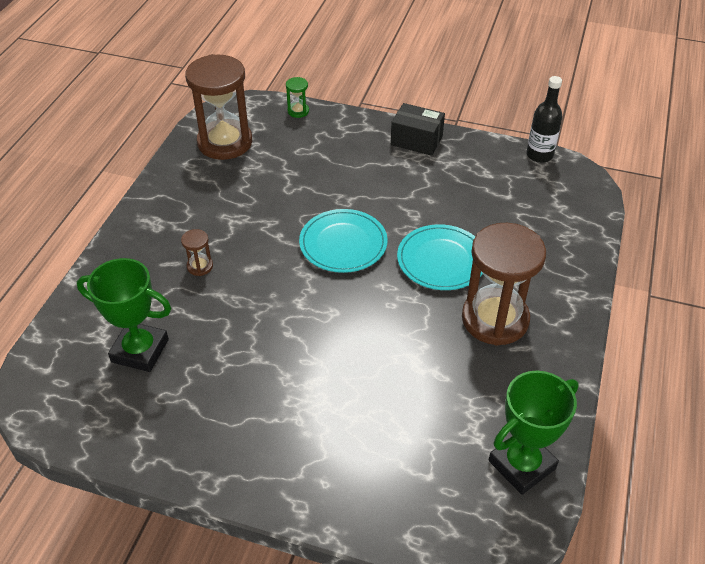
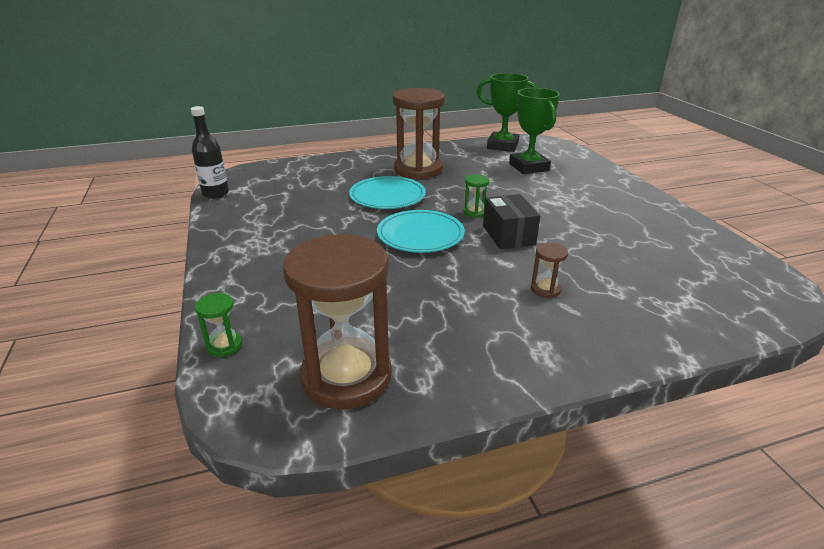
camera: 125 degrees left, 15 degrees down
(140, 350) = (660, 273): green trophy -> green trophy (528, 167)
(350, 303) = (474, 212): none -> green hourglass
(416, 140) = (234, 248): black box -> black box (508, 235)

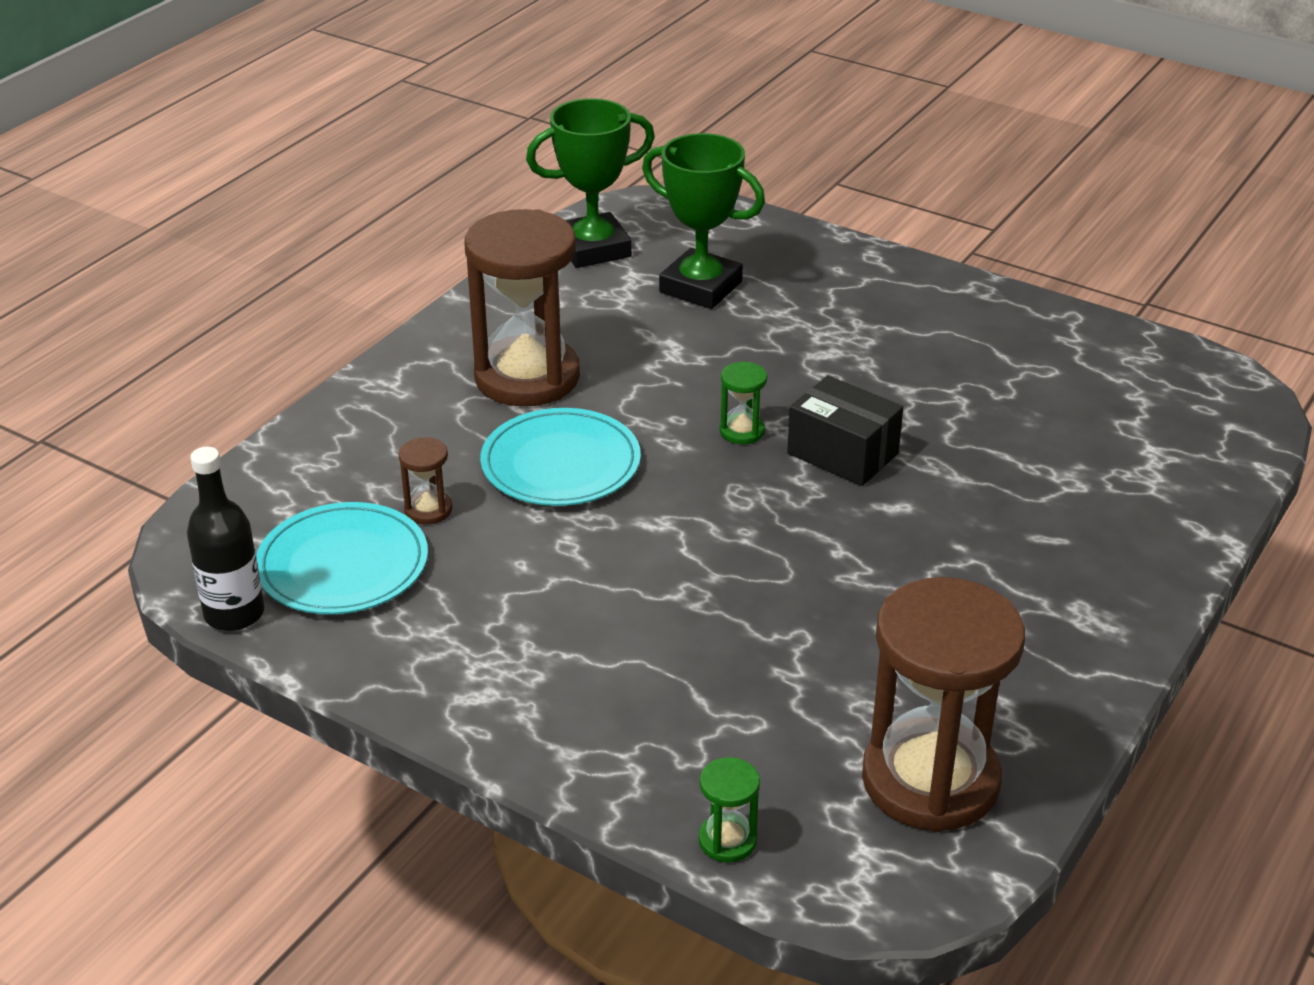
camera: 40 degrees left, 5 degrees up
(420, 235) = (722, 517): turquoise plate -> turquoise plate (343, 565)
(545, 289) = (993, 524): brown hourglass -> brown hourglass (428, 510)

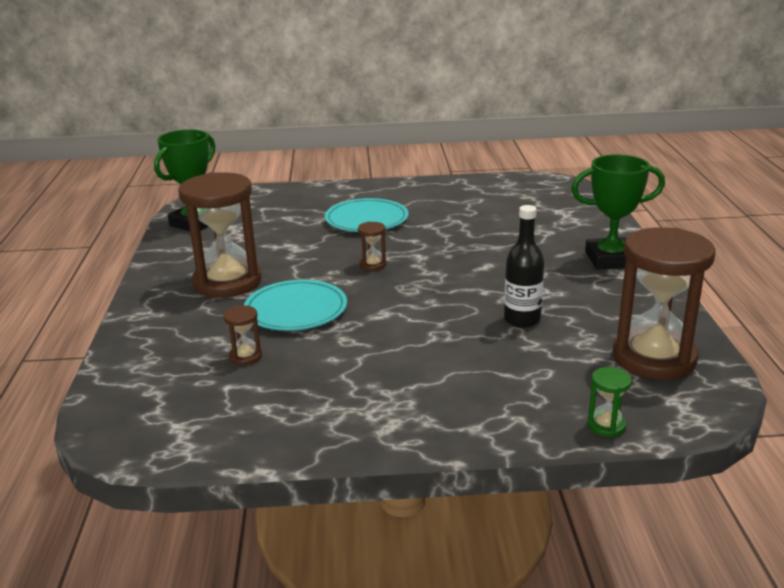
camera: 35 degrees left, 10 degrees down
(234, 614) = (183, 454): black bottle -> black bottle (522, 320)
(343, 565) = (225, 401): turquoise plate -> turquoise plate (366, 219)
(700, 287) = (274, 220): green trophy -> green trophy (610, 259)
(742, 431) = (373, 265): green hourglass -> brown hourglass
(842, 453) = (433, 256): black box -> none

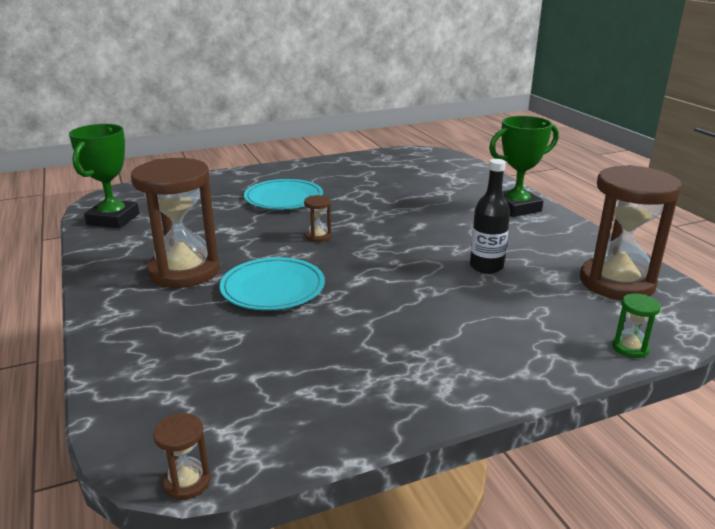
camera: 20 degrees left, 0 degrees up
(245, 356) = (252, 342): brown hourglass -> brown hourglass (187, 482)

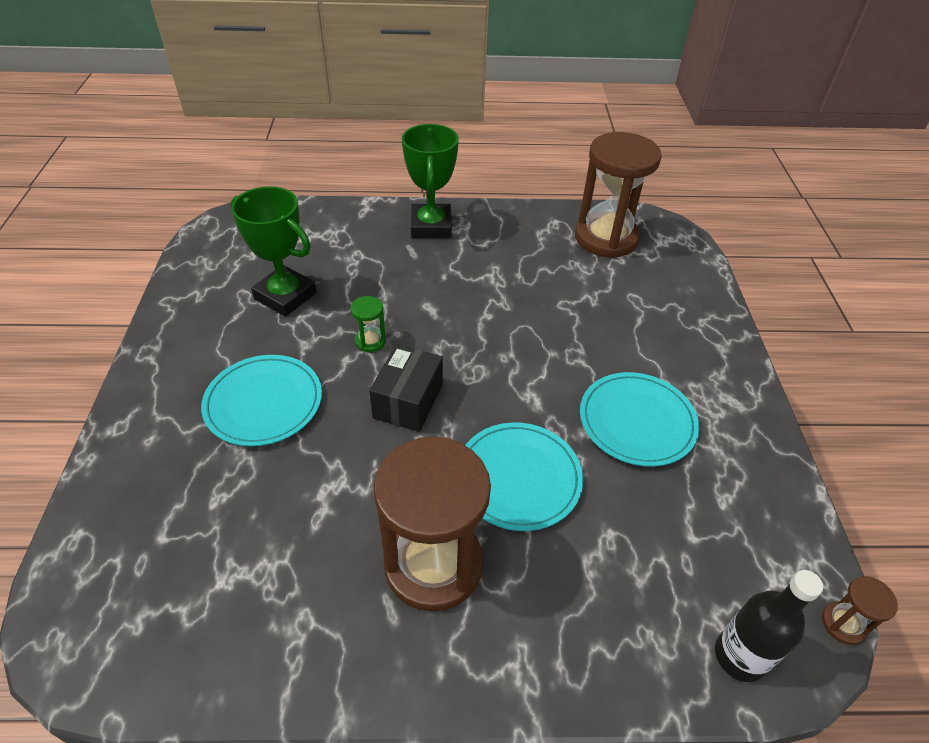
camera: 70 degrees left, 20 degrees up
(113, 219) = (184, 645): green trophy -> green trophy (285, 296)
(318, 237) = (408, 401): brown hourglass -> black box
(371, 332) = (637, 421): none -> turquoise plate
(486, 267) = (545, 298): black bottle -> black bottle (739, 656)
(630, 348) = (702, 278): green hourglass -> green hourglass (370, 341)

